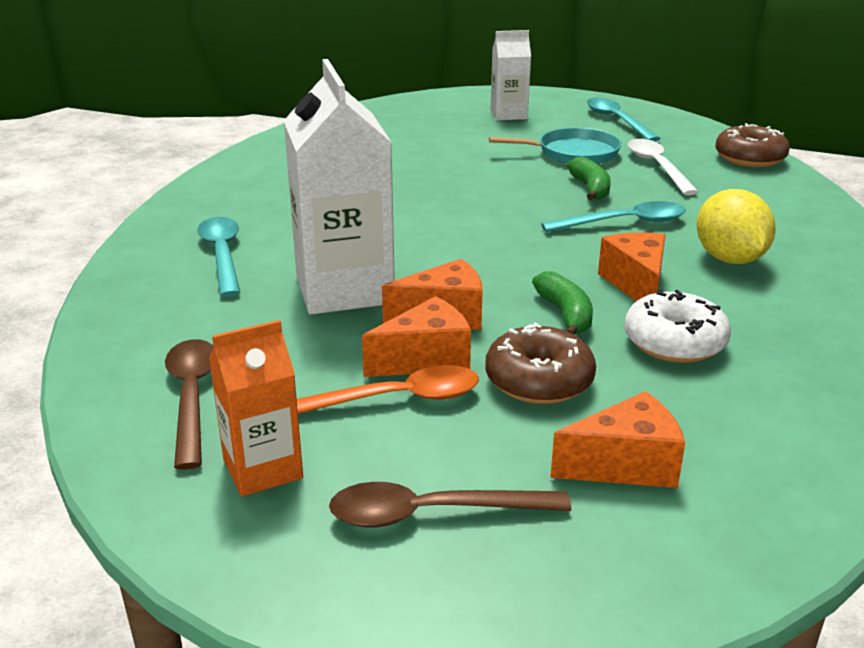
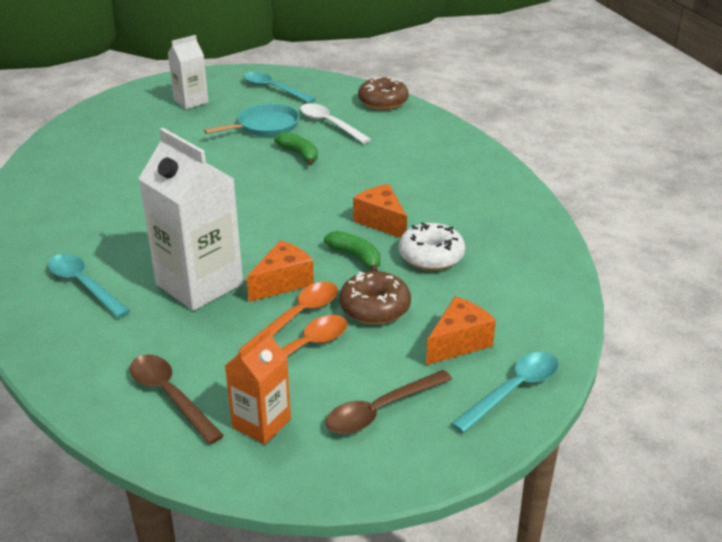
camera: 30 degrees left, 5 degrees up
(426, 360) = (297, 317): orange cheese -> orange spoon
(624, 223) = (341, 177): turquoise spoon -> turquoise spoon (513, 390)
(729, 259) = (422, 186): yellow lemon -> none

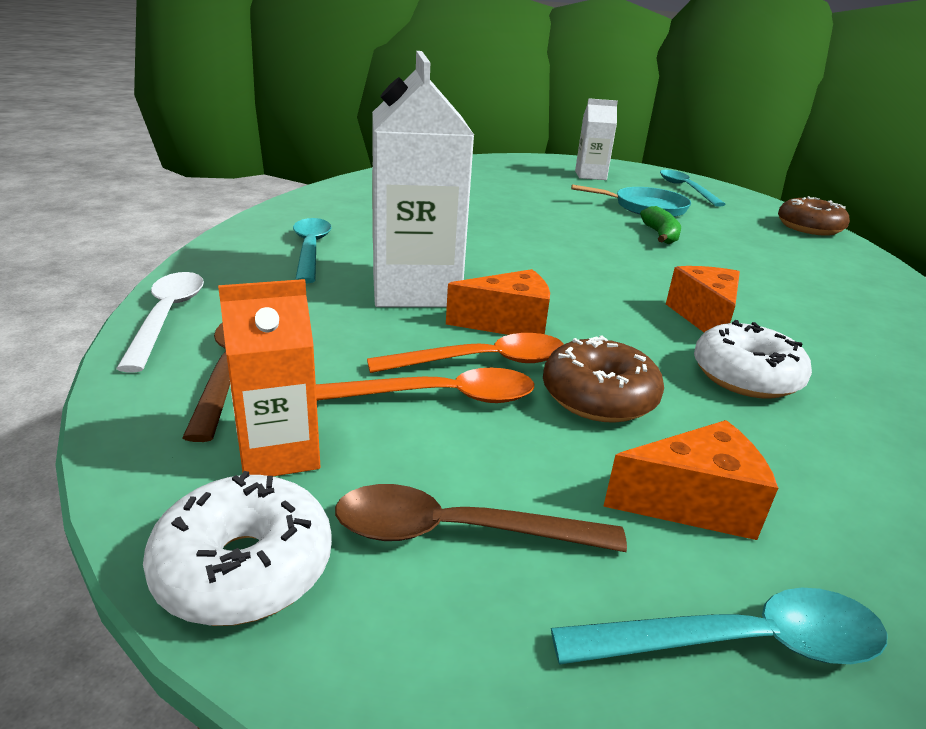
camera: 35 degrees right, 5 degrees down
(315, 474) = (244, 568): none -> white donut
(329, 124) = (722, 225): white spoon -> white spoon (167, 317)
(355, 257) = (631, 336): green banana -> none

